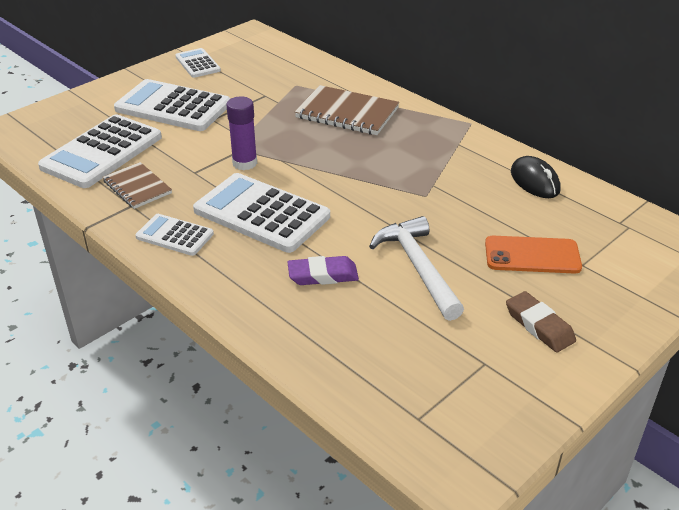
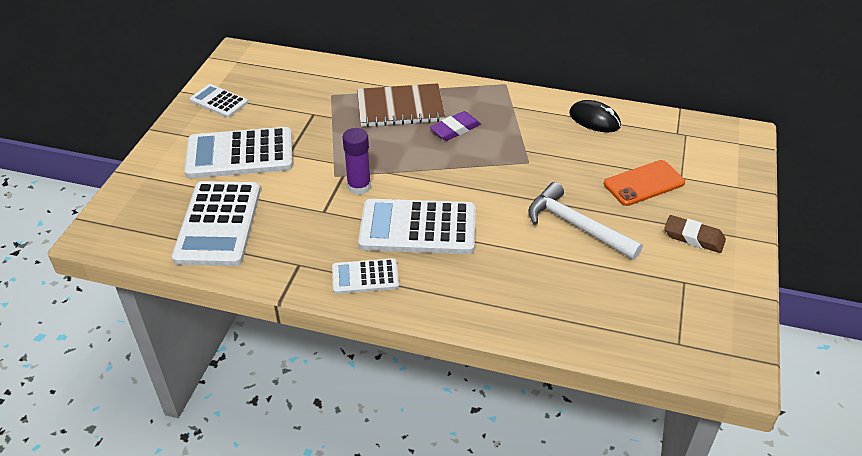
camera: 30 degrees left, 5 degrees up
(137, 187) = (287, 245): brown notebook -> none
(323, 275) = (514, 261): purple eraser -> purple eraser (455, 129)

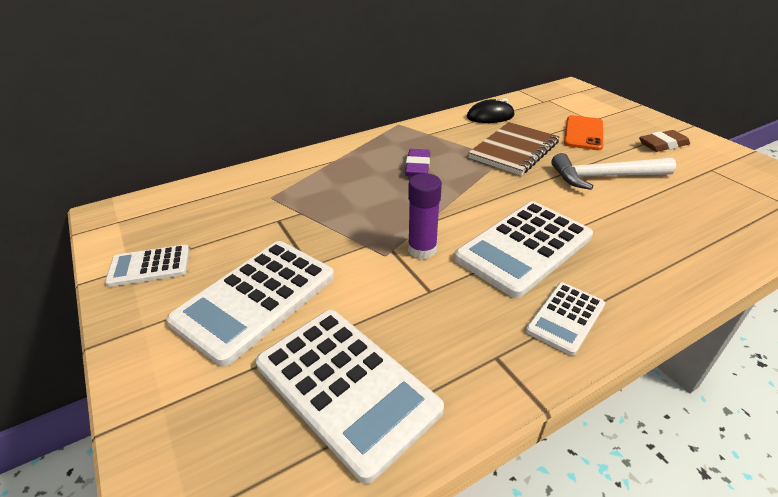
camera: 45 degrees left, 5 degrees down
(400, 108) = (350, 175): brown notebook -> brown notebook (514, 150)

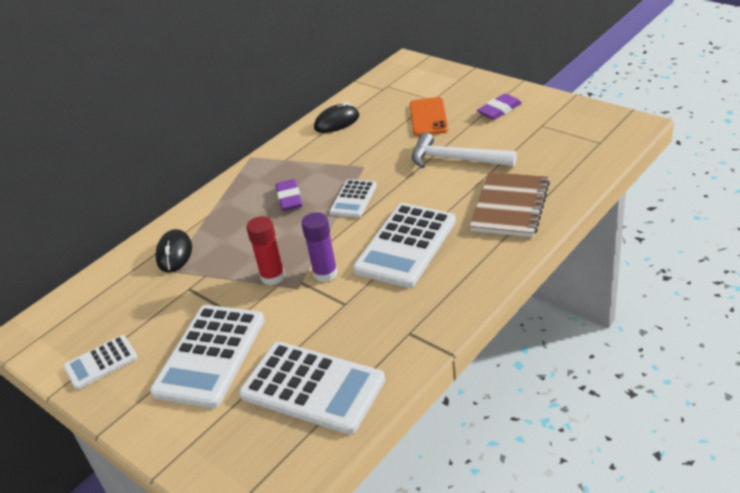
camera: 15 degrees left, 0 degrees up
(285, 184) = (174, 254): none -> black mouse
(365, 235) = (273, 277): none -> red glue stick
(514, 150) = (371, 155): brown notebook -> brown notebook (510, 206)
(565, 318) = (450, 290): white calculator -> white calculator (353, 199)
(604, 177) = (455, 159): white hammer -> white hammer turned 45 degrees clockwise
(663, 144) = (499, 110): brown eraser -> purple eraser

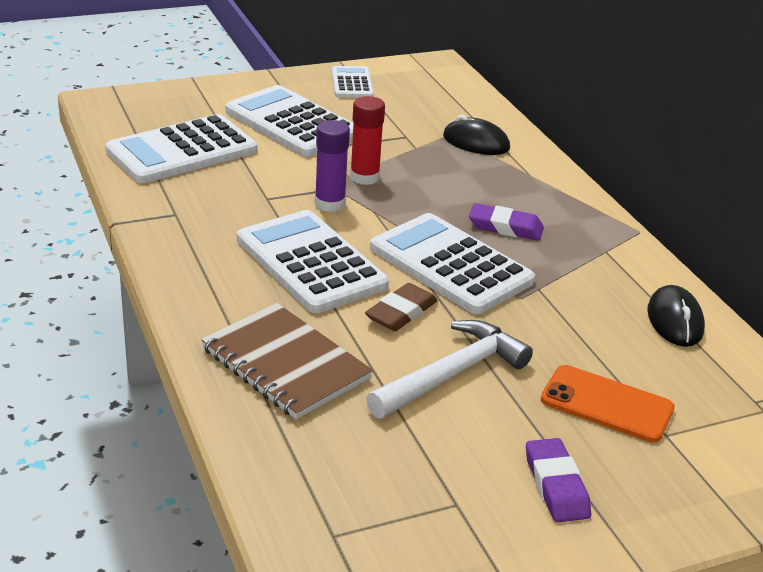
camera: 110 degrees right, 5 degrees down
(353, 199) = (450, 265): white calculator -> white calculator, size x1.84
(420, 194) = (401, 312): none -> brown eraser

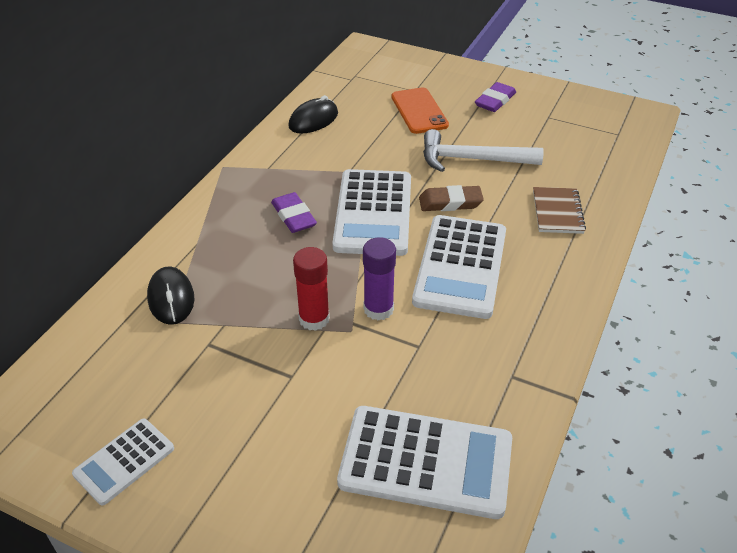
camera: 130 degrees left, 10 degrees up
(285, 364) = (557, 212): brown notebook -> brown notebook, size x0.63
(291, 123) = (274, 434): white calculator -> none

